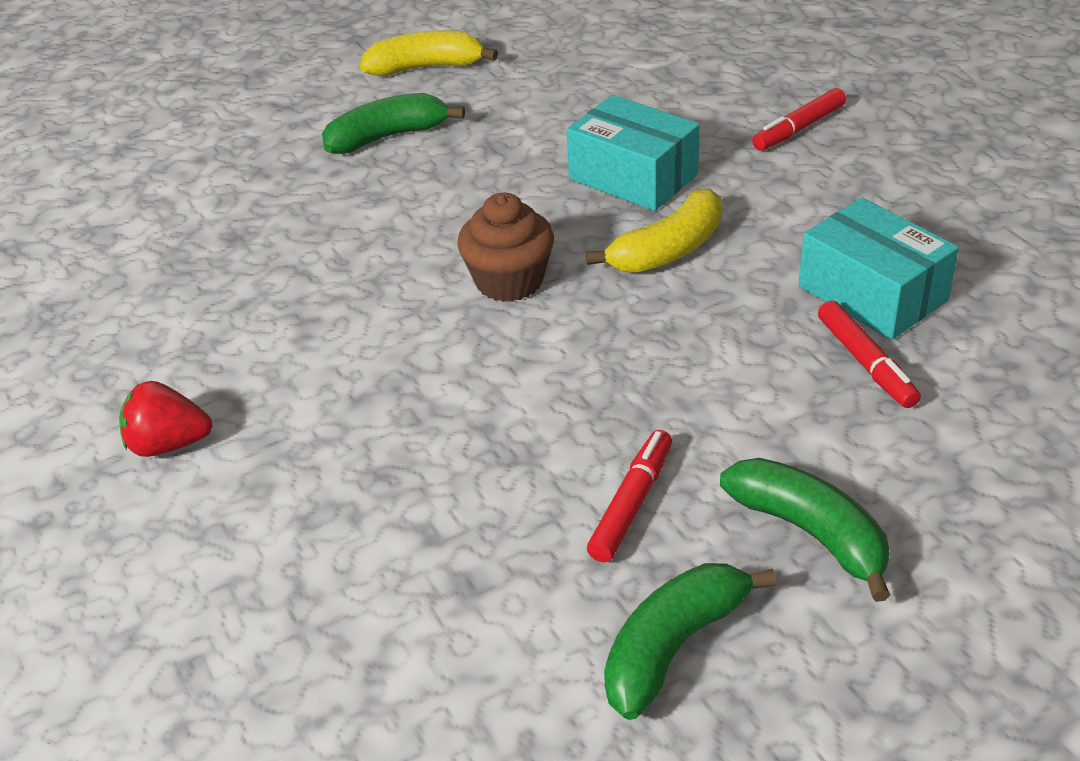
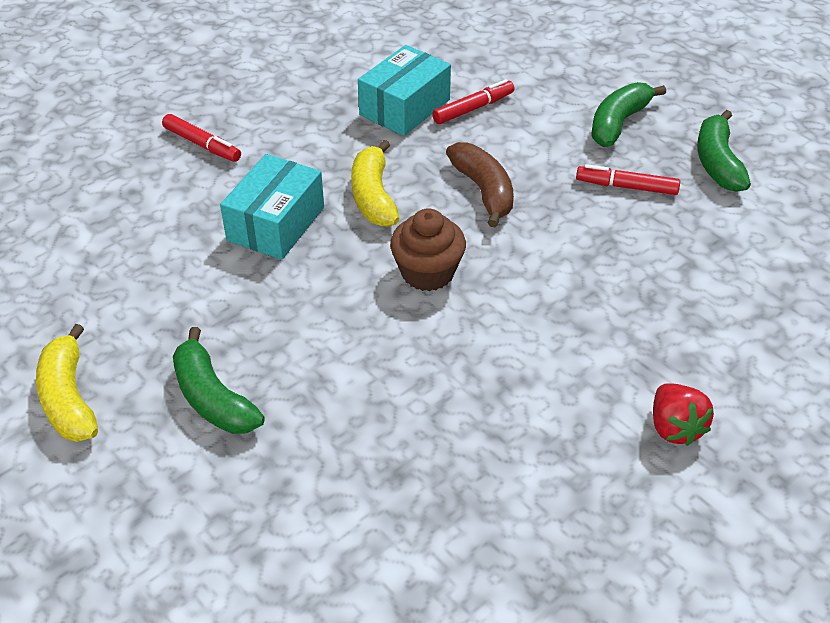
camera: 105 degrees left, 5 degrees up
(656, 348) = (484, 191): none -> brown banana
(668, 250) = (373, 196): yellow banana -> yellow banana turned 135 degrees counterclockwise
(673, 646) = (717, 162): green banana -> green banana turned 60 degrees clockwise

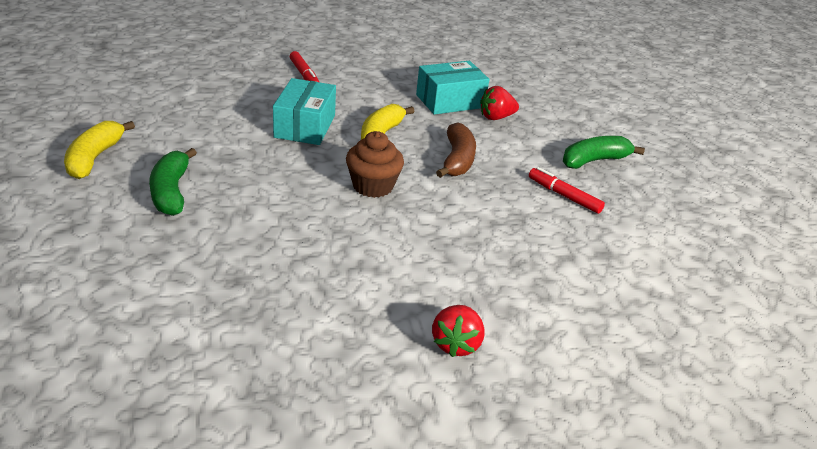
camera: 25 degrees right, 10 degrees down
(276, 224) = (305, 126): turquoise box -> turquoise box turned 45 degrees counterclockwise
(473, 108) = (496, 117): red marker -> red strawberry
(717, 162) = (650, 208): green banana -> none

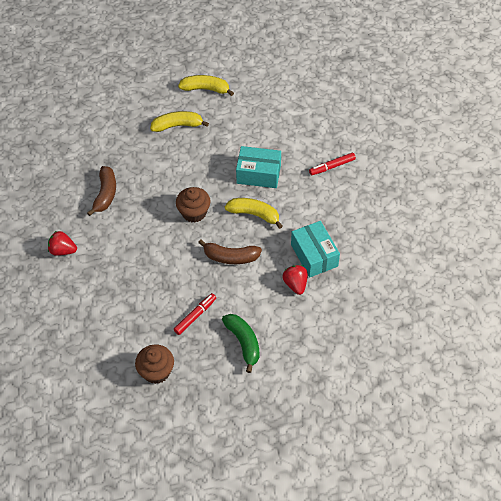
camera: 95 degrees right, 20 degrees up
(171, 191) = (178, 125): green banana -> yellow banana
(318, 283) = (105, 194): none -> brown banana
(668, 235) = (156, 371): none -> brown cupcake

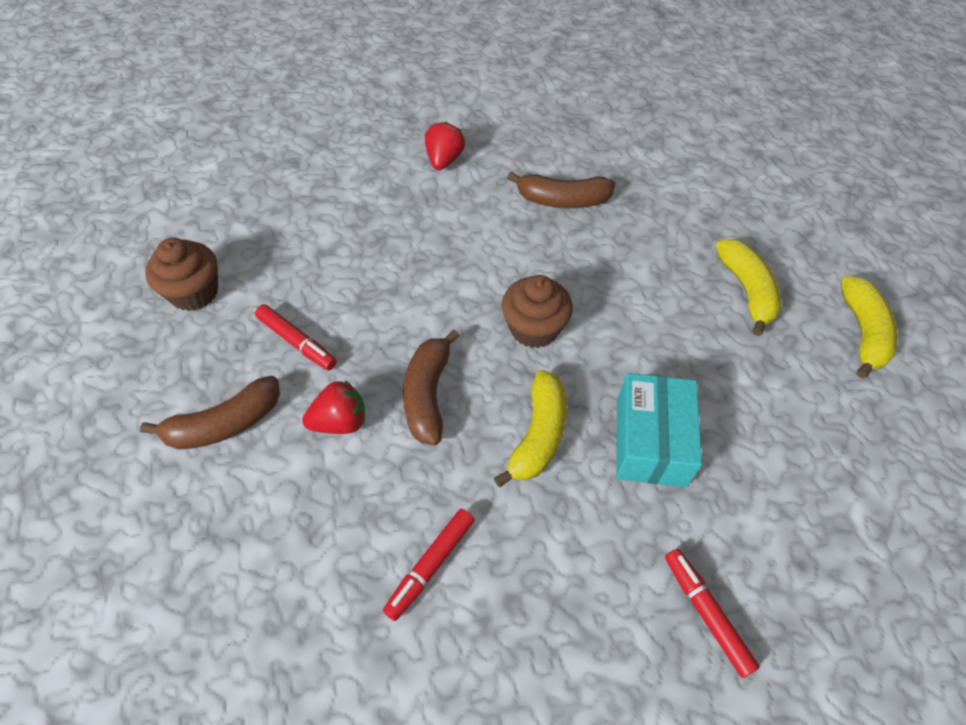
camera: 85 degrees right, 0 degrees up
(243, 343) = (224, 424): green banana -> brown banana
(295, 284) = (353, 523): red strawberry -> red strawberry (340, 422)
(314, 255) = (430, 566): turquoise box -> red marker

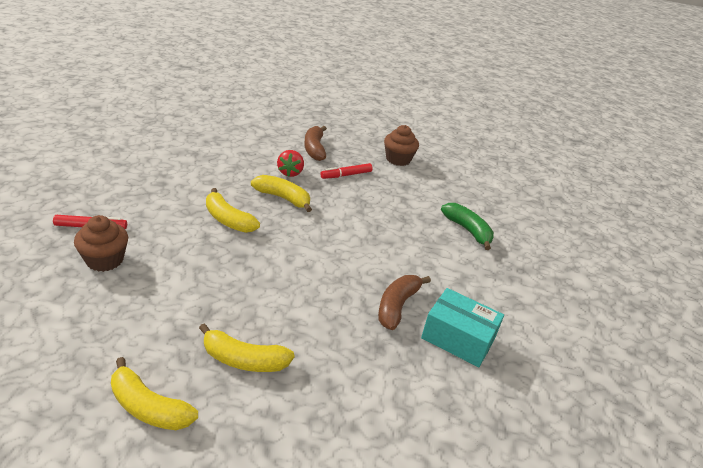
camera: 110 degrees right, 20 degrees down
(361, 173) = (468, 230): none -> green banana
(428, 394) = (283, 198): brown banana -> yellow banana
(430, 566) = (200, 171): red marker -> none
(444, 160) = (467, 267): red strawberry -> none
(534, 328) = (295, 246): brown cupcake -> brown cupcake (105, 260)
(650, 441) = (185, 253): turquoise box -> turquoise box (458, 338)

